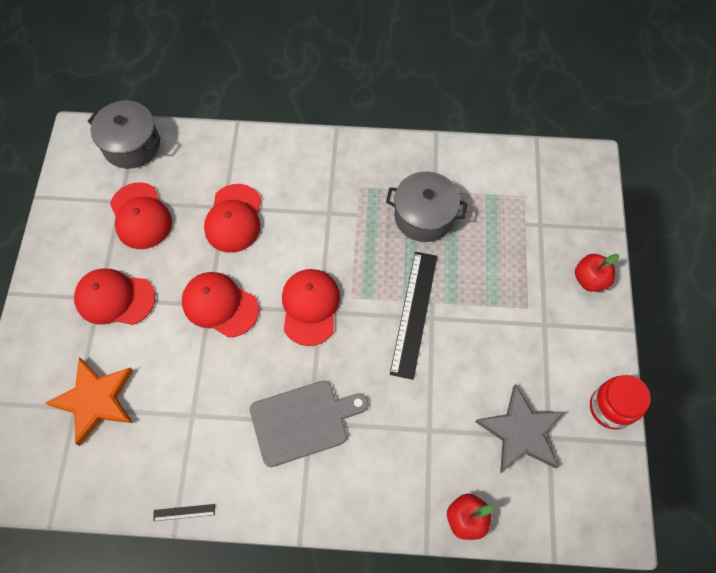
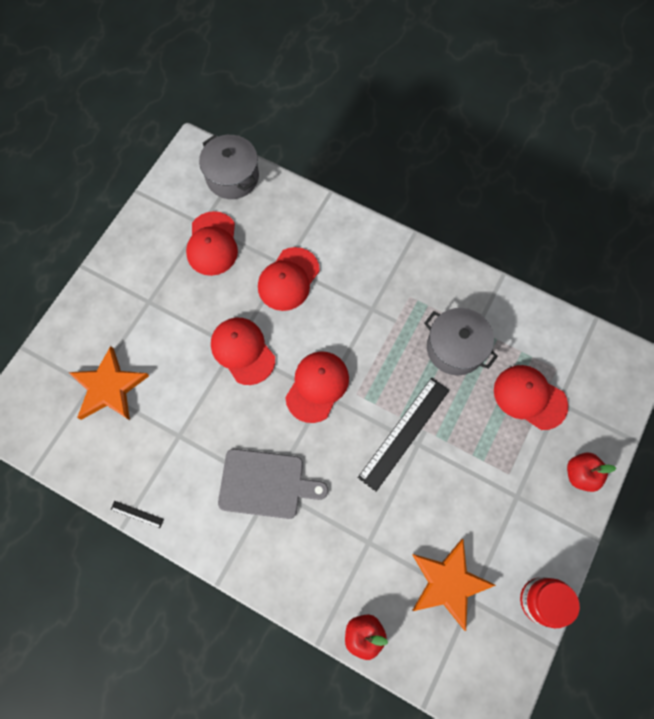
camera: 25 degrees right, 5 degrees up
(114, 298) = (161, 307): red cap -> red cap (529, 397)
(521, 432) = (448, 583): grey star -> orange star

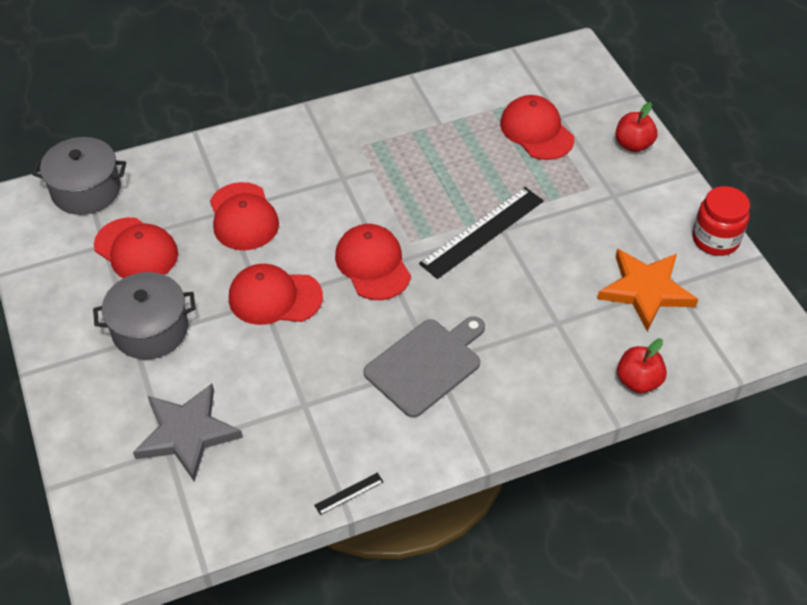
camera: 50 degrees left, 20 degrees down
(109, 387) = (187, 434): orange star -> grey star
(404, 433) = (482, 232): black ruler -> black ruler turned 60 degrees clockwise
(455, 348) = (442, 148): grey pot -> grey pot (150, 329)
(529, 397) = (536, 131): red cap -> red cap turned 75 degrees clockwise

